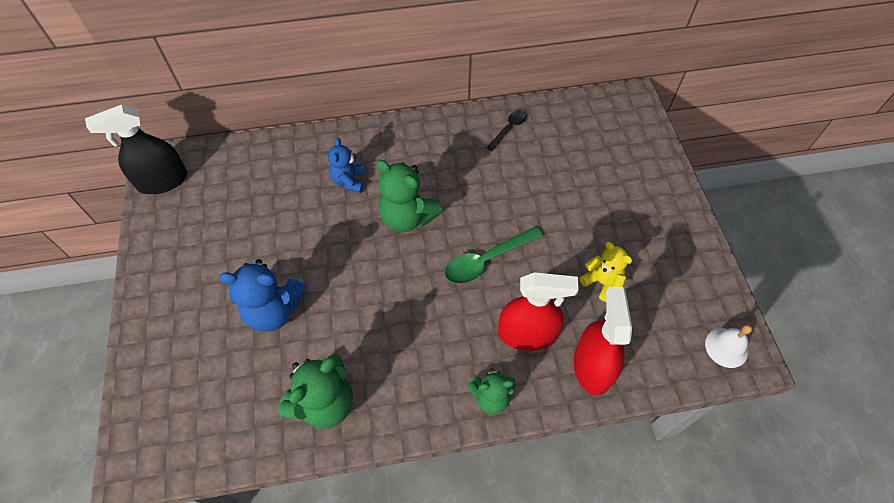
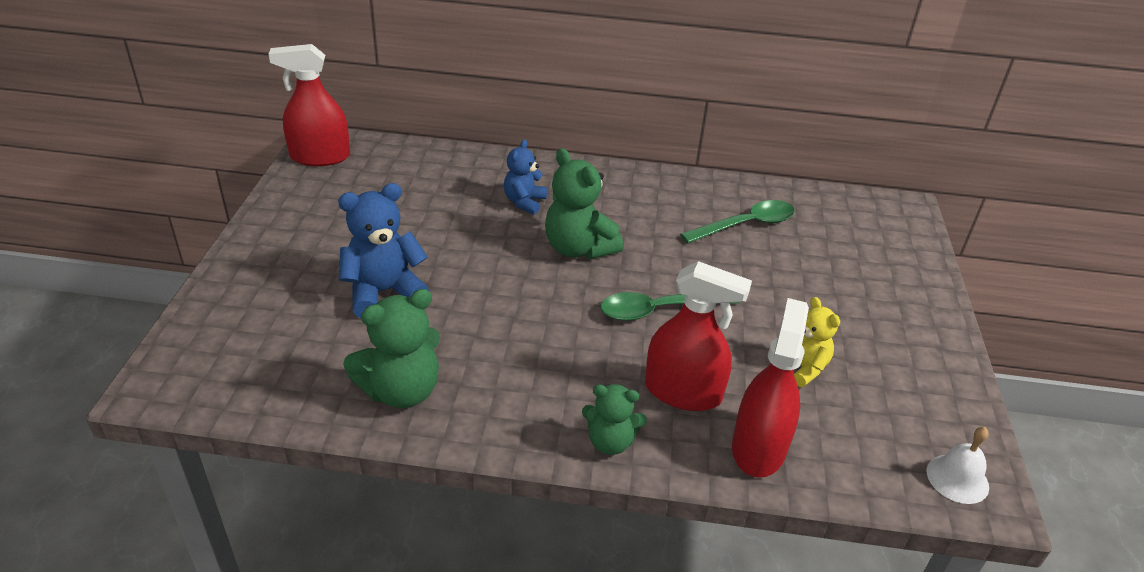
camera: 15 degrees right, 20 degrees down
(163, 181) = (320, 157): black spray bottle -> red spray bottle
(273, 310) = (384, 292): blue teddy bear -> blue teddy bear turned 135 degrees clockwise
(509, 129) = (735, 200): black spoon -> none
(524, 153) = (746, 225): none -> green spoon

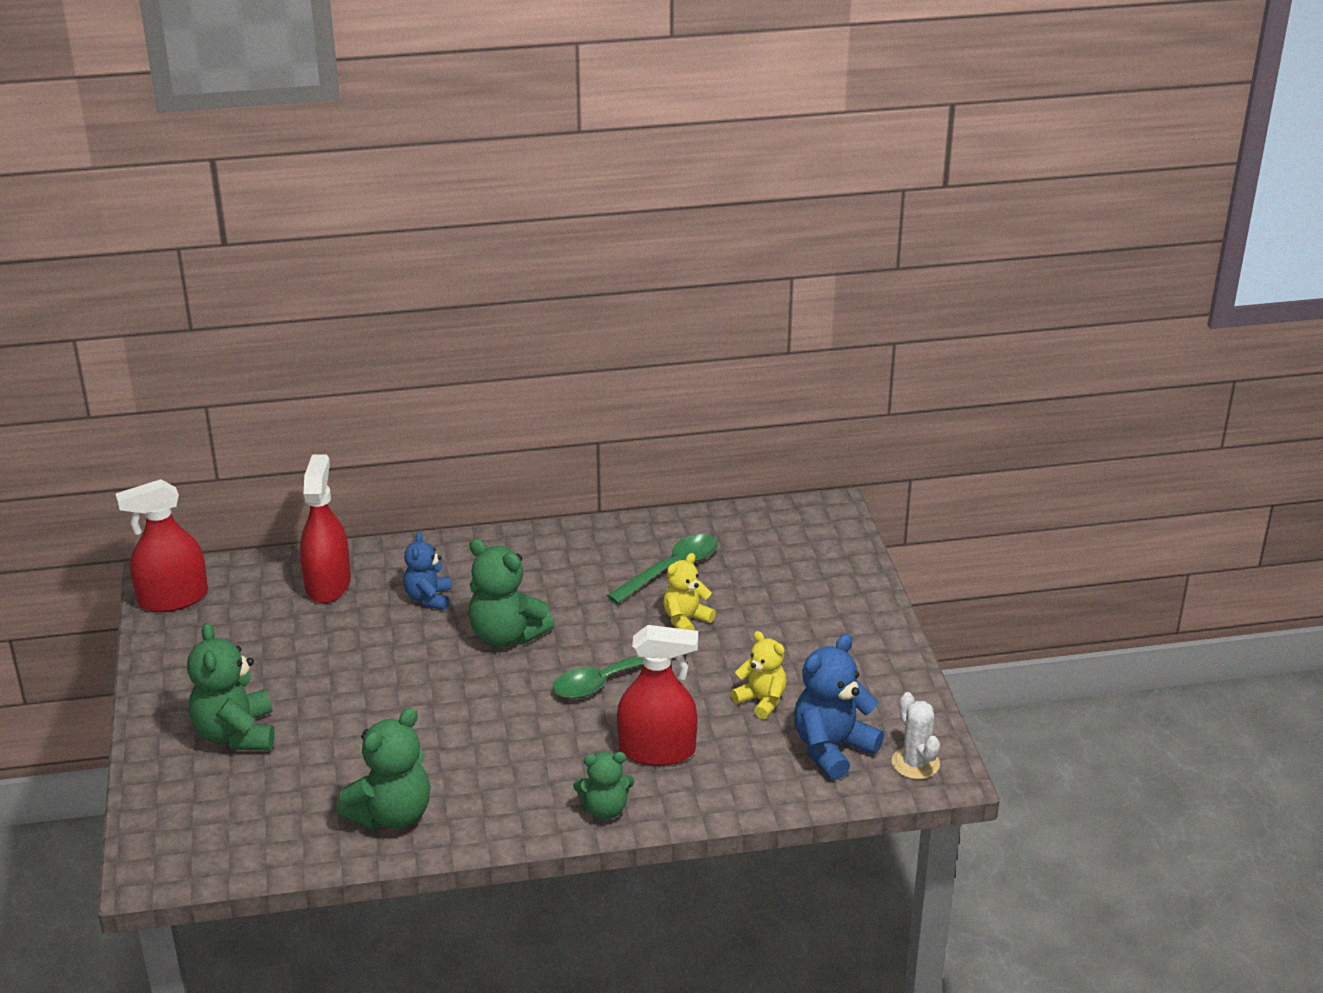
camera: 15 degrees left, 5 degrees down
(305, 278) = (236, 734): none -> green teddy bear
(384, 292) = (326, 728): blue teddy bear -> blue teddy bear (832, 748)
(747, 272) = (686, 620): none -> yellow teddy bear
(758, 448) = (739, 781): red spray bottle -> red spray bottle (328, 584)
(957, 478) = (915, 763): white bell -> white cactus

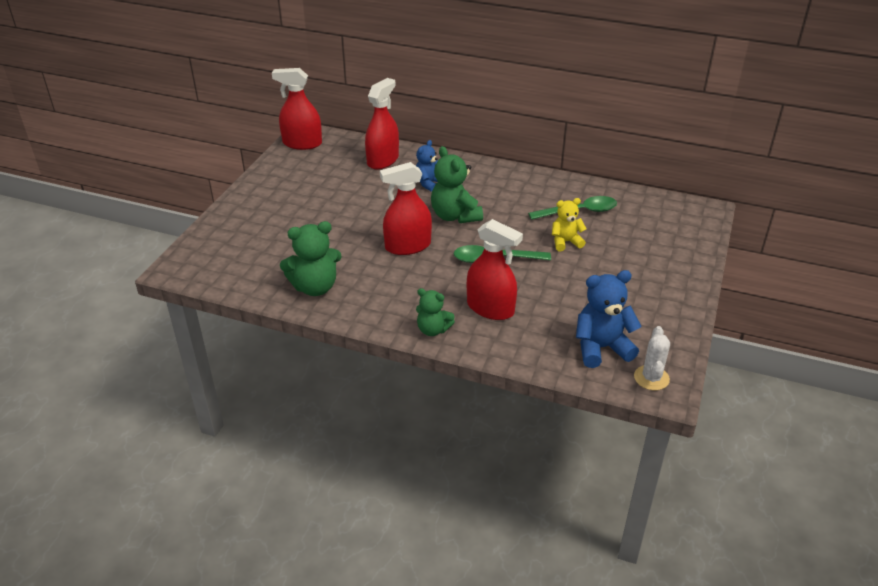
camera: 30 degrees right, 5 degrees up
(236, 734) = (274, 217): green teddy bear -> none
(475, 704) = (408, 246): none -> red spray bottle
(761, 701) = (577, 303): yellow teddy bear -> none

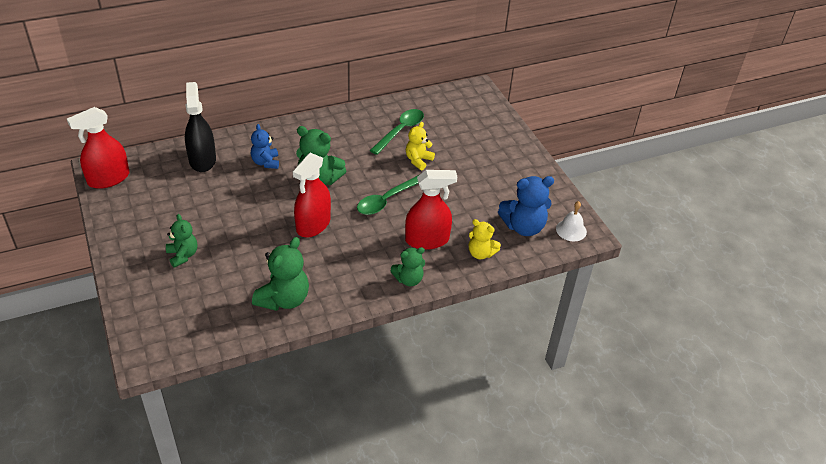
camera: 45 degrees left, 5 degrees up
(285, 218) = (183, 255): none -> green teddy bear
(383, 160) = (202, 160): red spray bottle -> black spray bottle
(527, 346) = (481, 253): none -> yellow teddy bear
(601, 348) = (523, 227): blue teddy bear -> blue teddy bear turned 135 degrees counterclockwise
(651, 378) = (571, 230): white cactus -> white bell

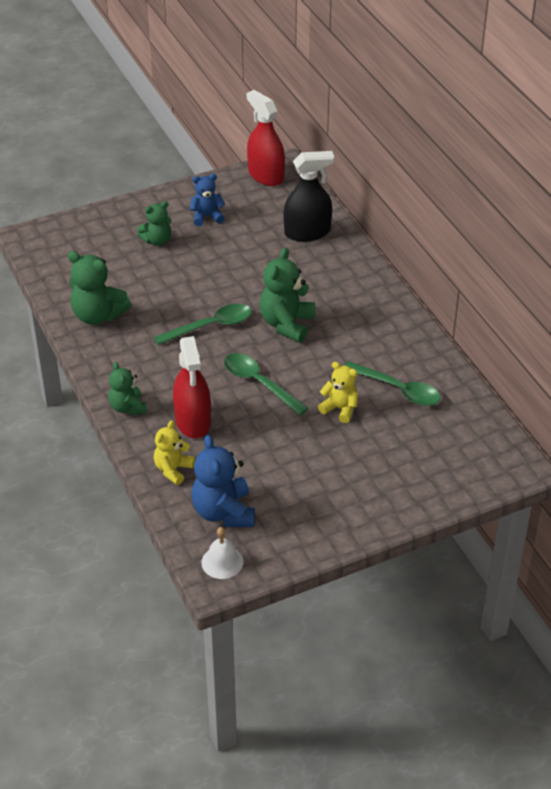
camera: 90 degrees right, 0 degrees up
(265, 162) = (311, 279): blue teddy bear -> blue teddy bear (207, 217)
(313, 224) = (210, 326): red spray bottle -> green spoon

